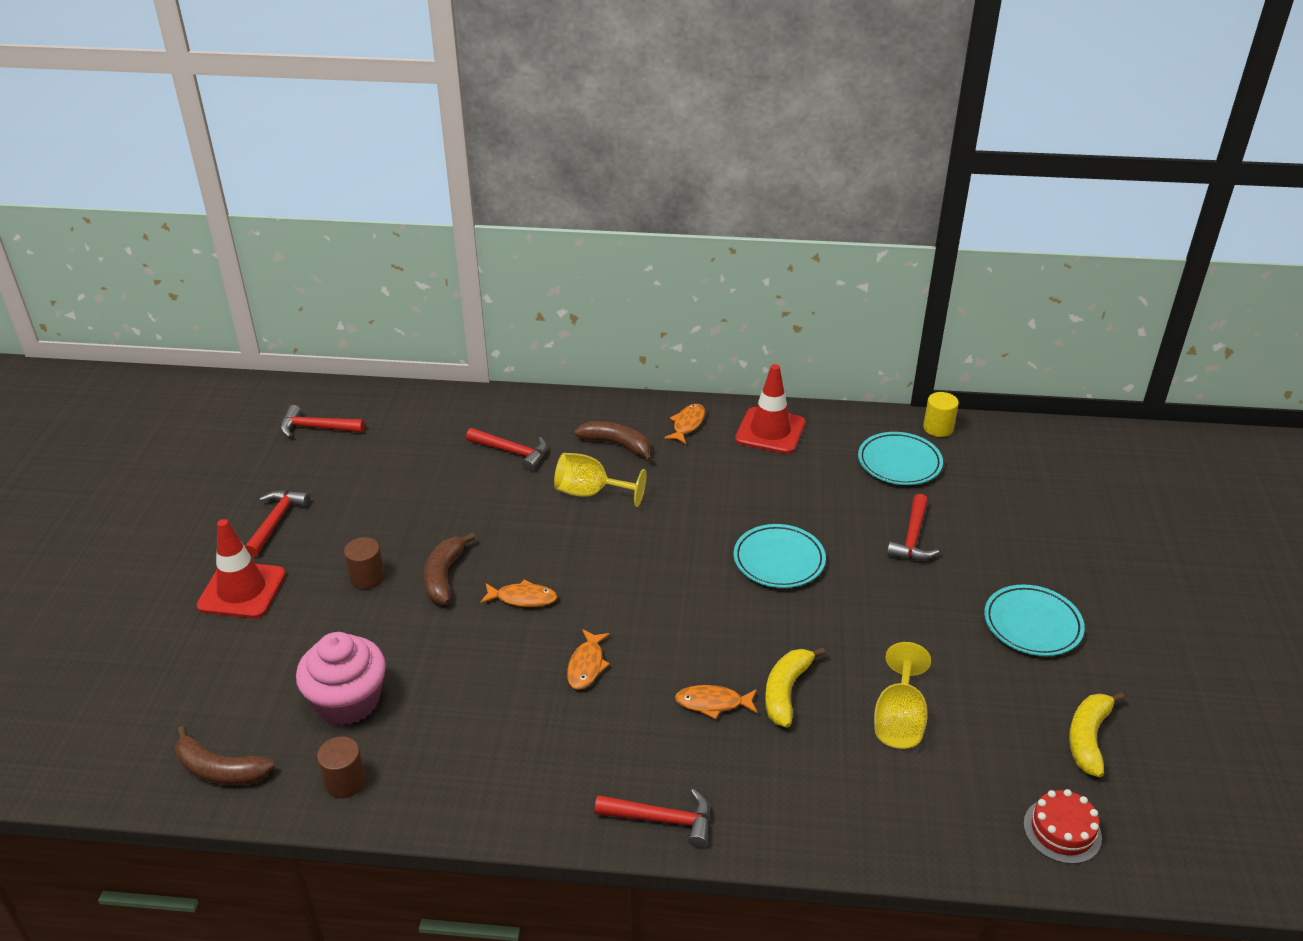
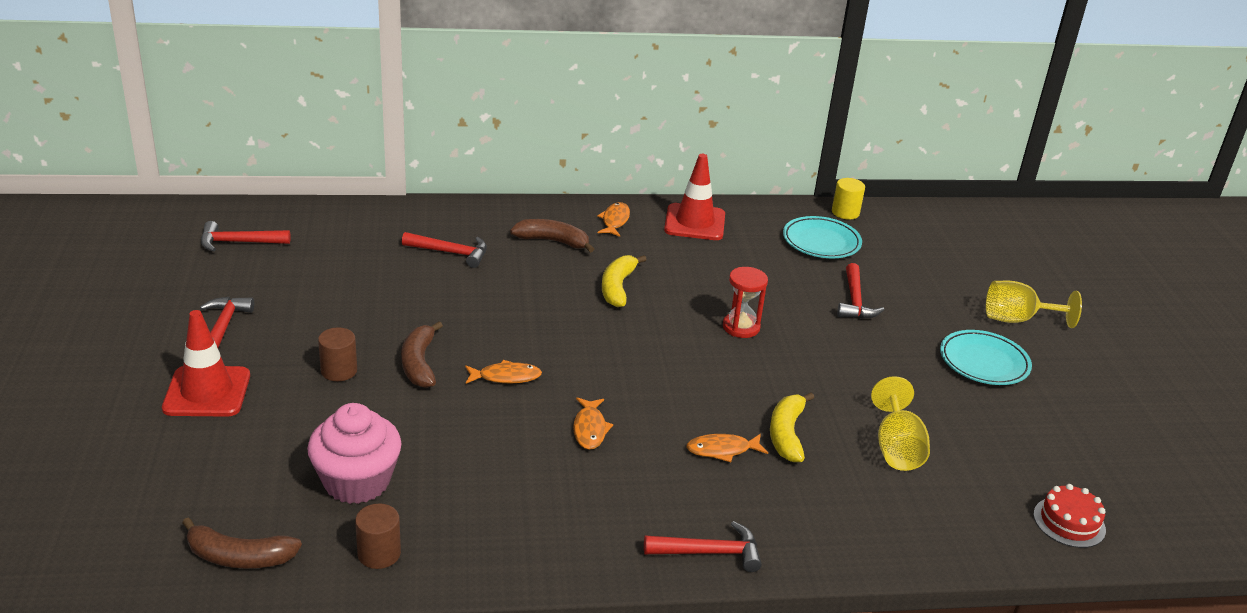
camera: 15 degrees left, 5 degrees down
(590, 493) = (541, 283): yellow goblet -> yellow goblet (1017, 319)
(779, 560) = (741, 327): turquoise plate -> red hourglass
(1088, 738) = (1063, 447): yellow banana -> yellow banana (617, 287)

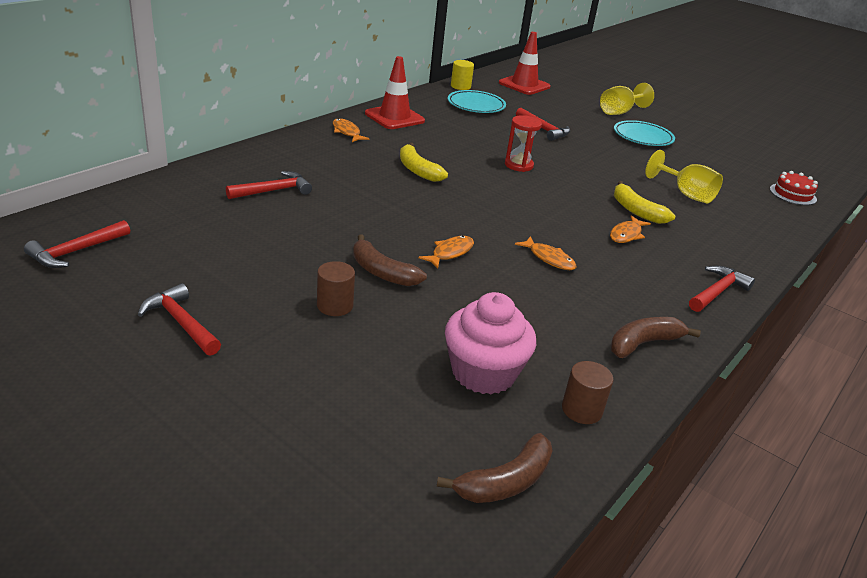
camera: 45 degrees left, 0 degrees up
(207, 392) = (256, 378): red traffic cone -> red traffic cone (524, 85)
(553, 241) = (330, 158): brown banana -> brown banana (643, 343)

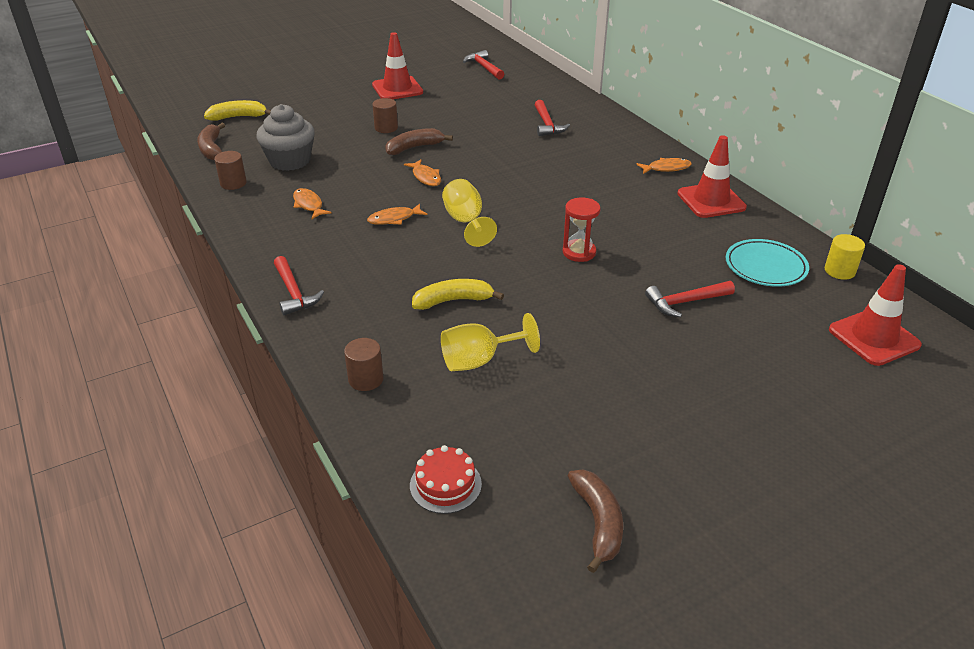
camera: 115 degrees right, 5 degrees up
(181, 322) = (397, 89): red hammer -> red traffic cone
(417, 170) = (575, 190): yellow banana -> yellow banana (238, 117)
(483, 373) = (290, 161): pink cupcake -> grey cupcake
(619, 112) = (773, 412): yellow goblet -> yellow goblet (466, 222)
(626, 234) = (411, 275): orange fish -> orange fish (309, 205)
(643, 137) = (665, 397): turquoise plate -> none
(643, 343) = (266, 227): brown banana -> brown banana (598, 522)
(759, 234) = (366, 379): none -> brown cylinder

